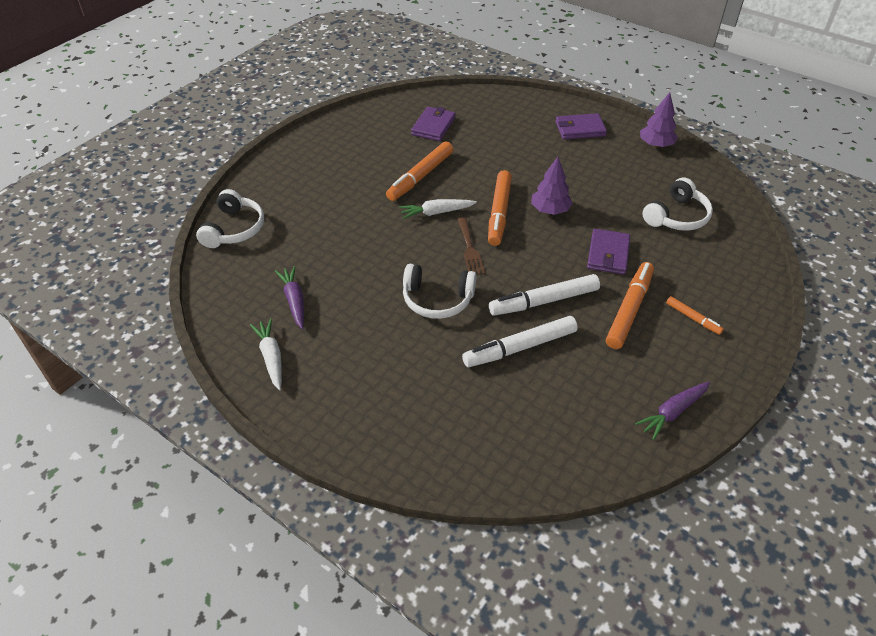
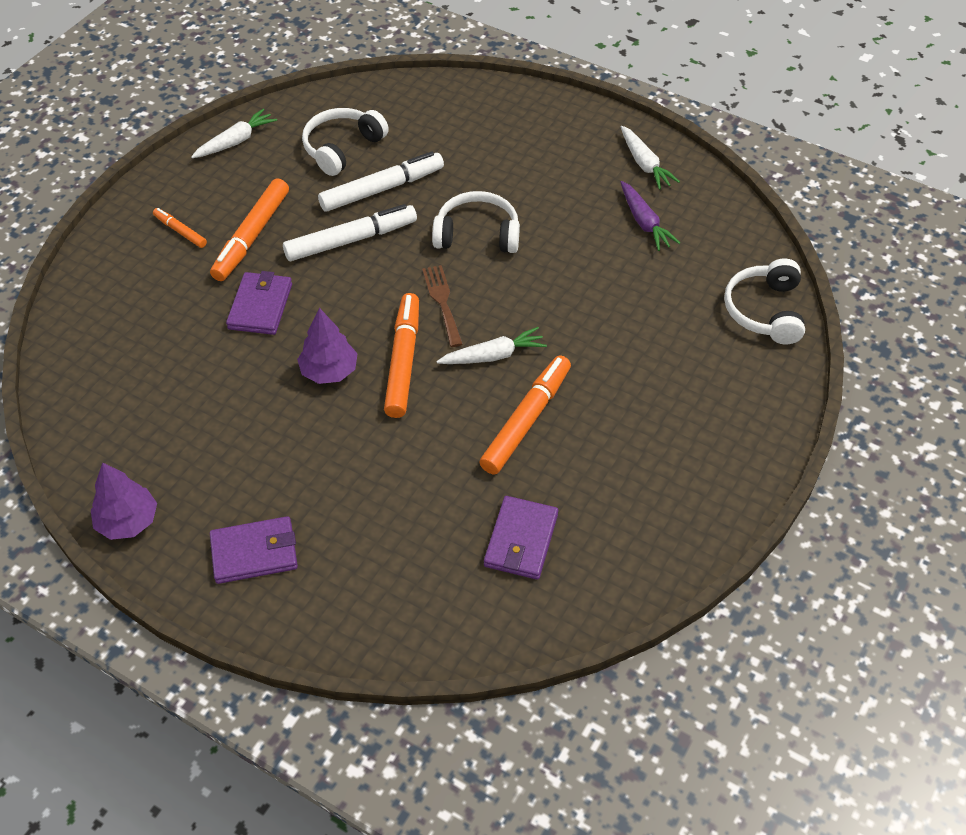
camera: 175 degrees right, 5 degrees up
(672, 412) = (236, 141): purple carrot -> white carrot
(677, 216) = (146, 373): white headphones -> white headphones (342, 148)

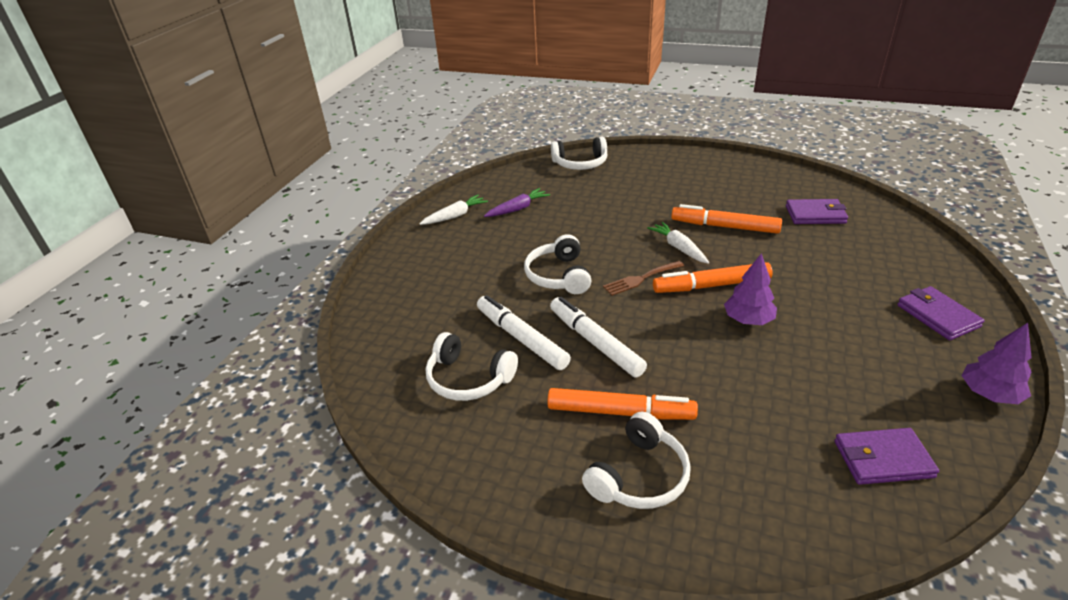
camera: 100 degrees left, 15 degrees down
(180, 231) = (639, 476): orange marker -> white headphones
(236, 141) = (474, 471): white carrot -> none
(260, 306) = (706, 379): purple wallet -> purple wallet (882, 459)

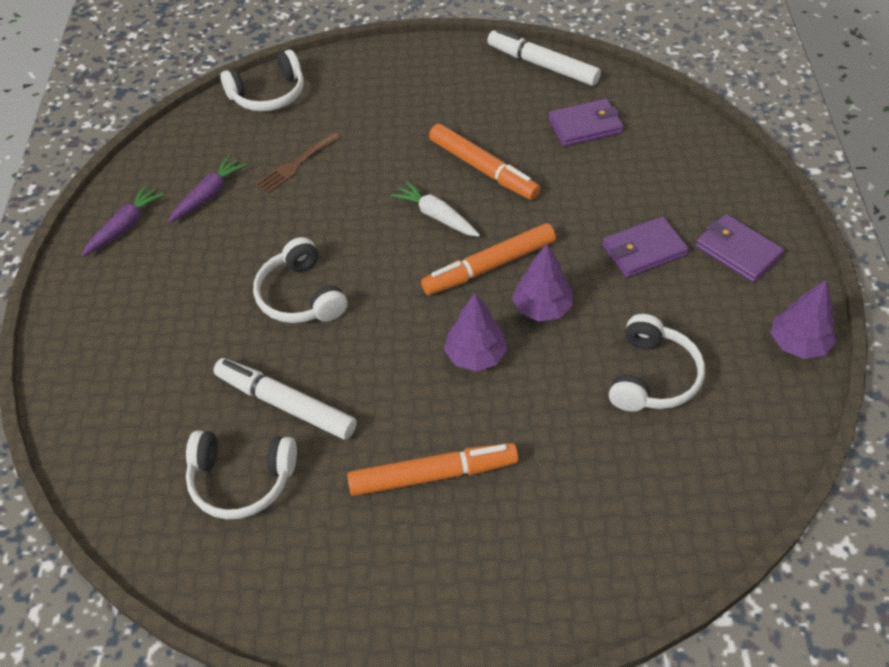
camera: 20 degrees left, 15 degrees up
(455, 216) = (125, 226): white carrot -> purple carrot
(595, 342) = (376, 386): white marker -> white marker (542, 65)
(639, 476) = (475, 549): white headphones -> white headphones (652, 377)
(640, 279) = (403, 277): brown fork -> brown fork (296, 165)
(682, 339) = (476, 355): none -> purple tree
(724, 227) = (483, 169): orange marker -> orange marker turned 135 degrees counterclockwise
(882, 459) = (710, 454): purple wallet -> purple wallet (644, 250)

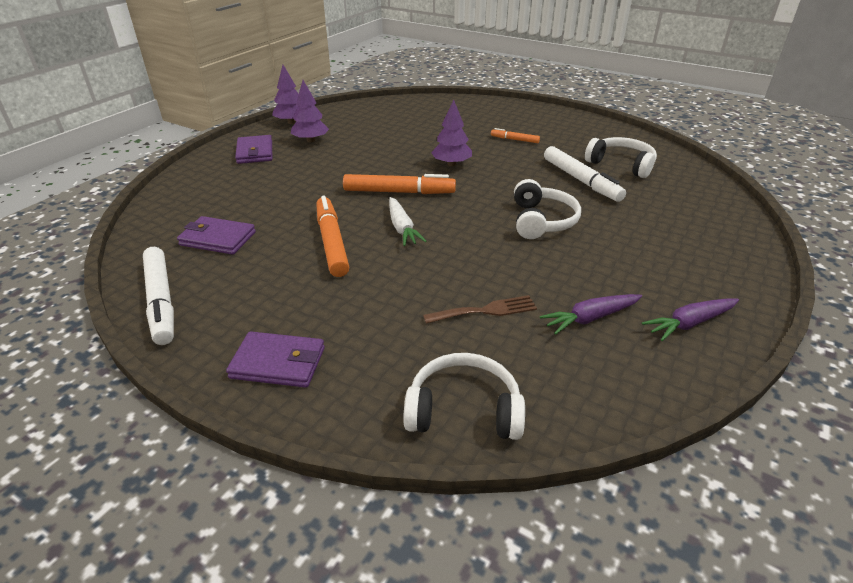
camera: 150 degrees left, 15 degrees down
(433, 475) = (514, 140): orange marker -> orange marker, size x0.52
(542, 308) = (392, 167): purple tree -> purple tree (310, 140)
(644, 250) = (300, 168): purple wallet -> purple wallet (278, 363)
(652, 377) = (372, 133): white headphones -> none

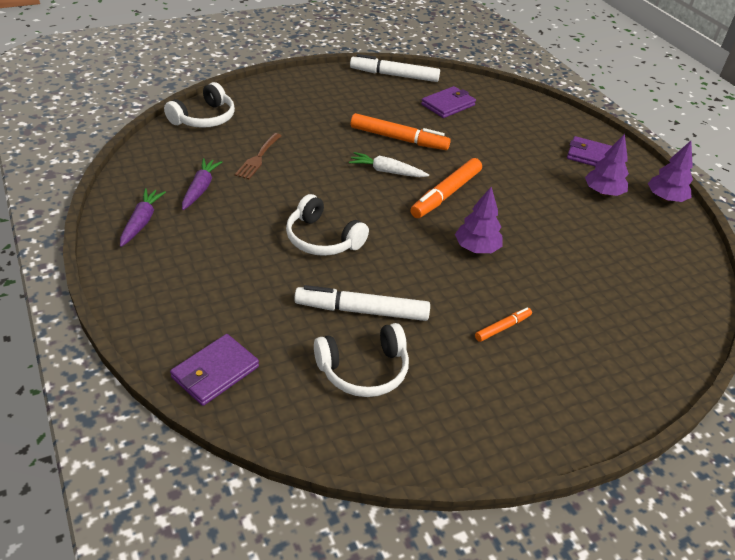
camera: 120 degrees right, 5 degrees up
(278, 363) = (301, 89): purple wallet -> purple wallet (215, 372)

